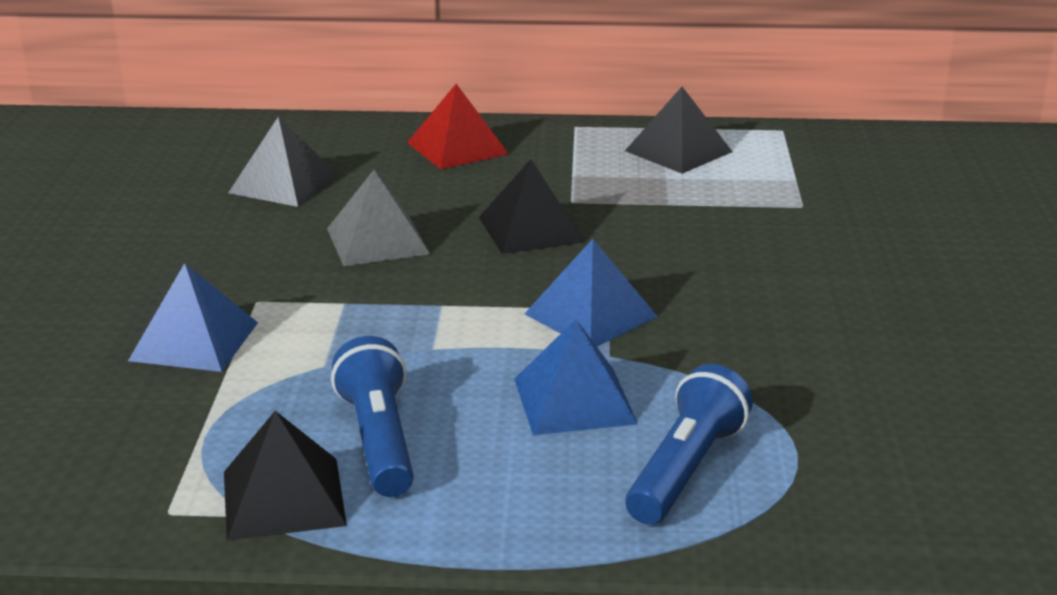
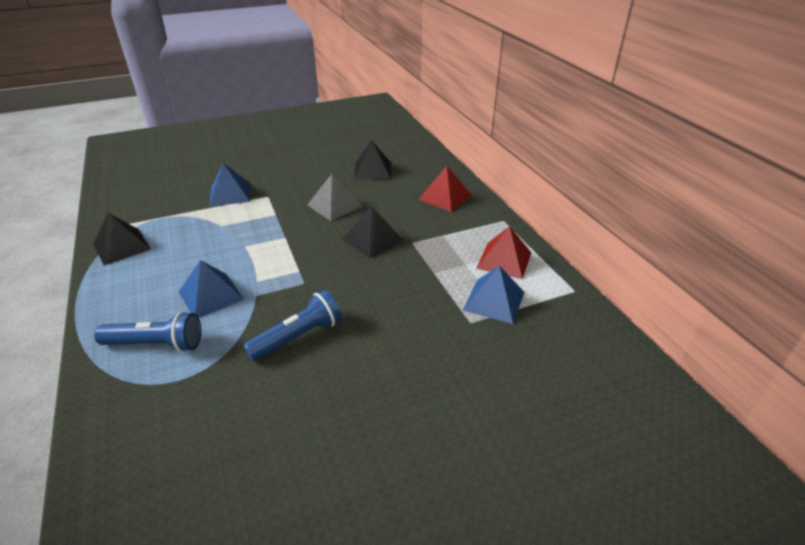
camera: 65 degrees right, 10 degrees up
(378, 440) = (166, 254): blue flashlight -> blue flashlight (298, 336)
(591, 315) = (294, 279): blue pyramid -> blue pyramid (494, 301)
(678, 151) = (504, 260): black pyramid -> red pyramid

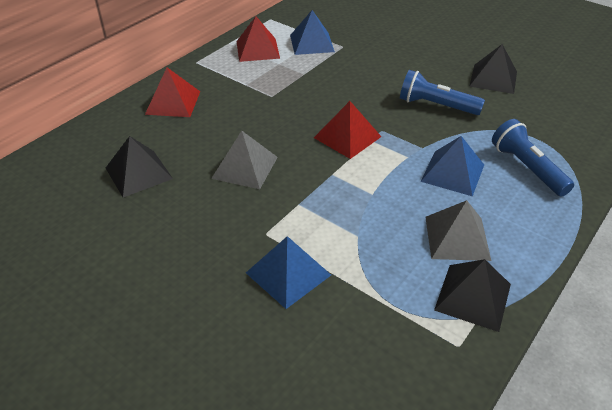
camera: 120 degrees left, 5 degrees up
(161, 263) = (457, 238): none -> grey pyramid
(316, 260) = (347, 137): none -> red pyramid
(372, 239) = (286, 118): black pyramid -> black pyramid (493, 78)

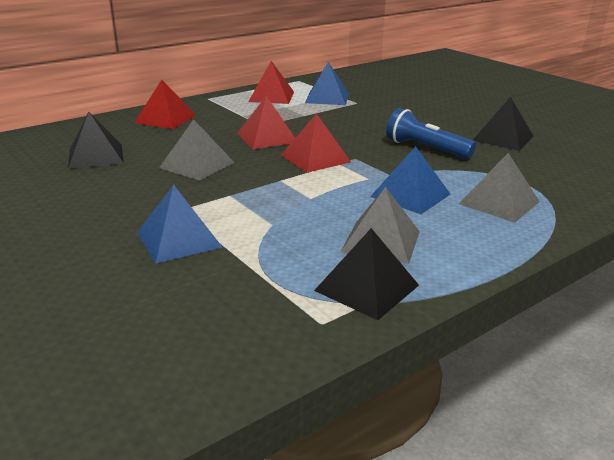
camera: 15 degrees right, 15 degrees down
(287, 114) = (267, 137): none -> red pyramid
(527, 168) = (499, 203): blue flashlight -> grey pyramid

